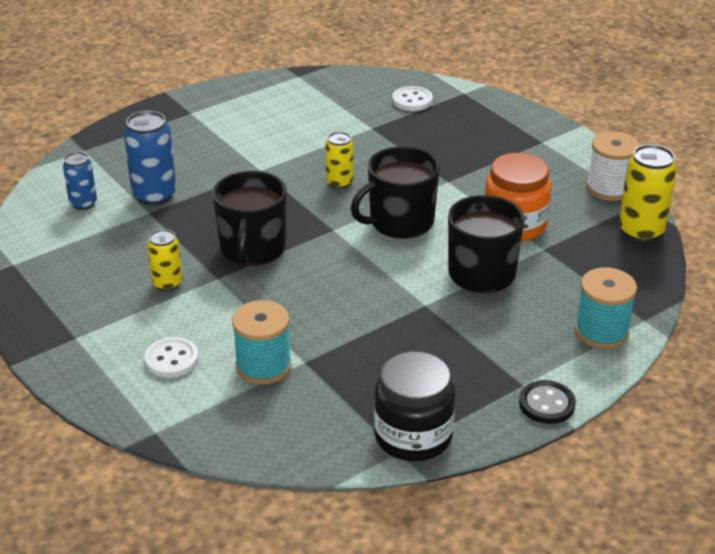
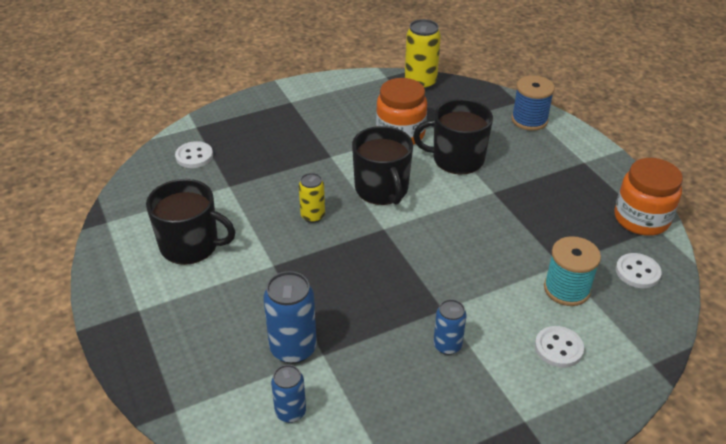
camera: 80 degrees left, 5 degrees up
(167, 283) = (447, 345): yellow can -> blue can
(252, 249) = (402, 282): black mug -> black mug (190, 245)
(305, 427) = (637, 272): none -> white button
(413, 436) = (641, 219): black jar -> orange jar
(547, 404) = (603, 155): black button -> none
(601, 331) = (529, 120): turquoise spool -> blue spool
(609, 188) = (364, 85): white spool -> none

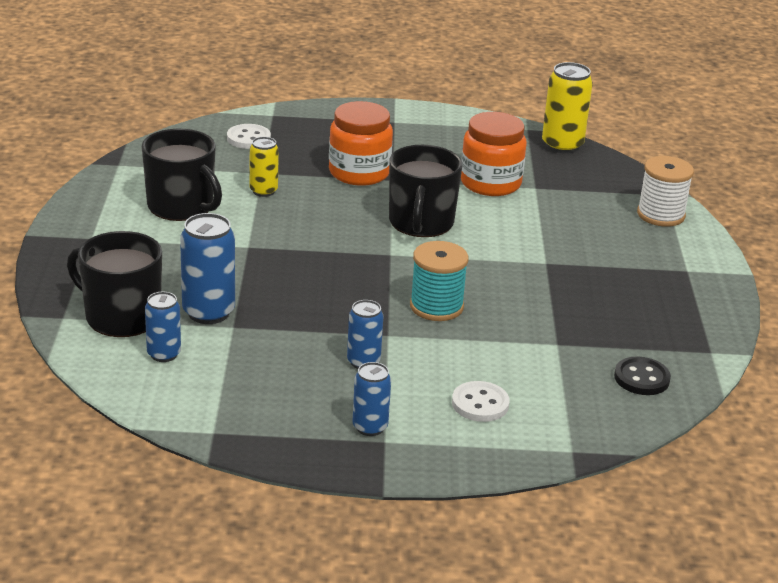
camera: 25 degrees right, 10 degrees down
(313, 216) = (325, 221): yellow can -> yellow can (263, 191)
(457, 159) = (533, 223): black mug -> black mug (121, 317)
(503, 412) = (370, 427): none -> blue can
(529, 120) = (660, 215): blue spool -> white spool
(566, 289) = (541, 364): turquoise spool -> turquoise spool (436, 306)
(637, 272) = (641, 378): white button -> black button
(641, 219) = (700, 338): orange jar -> orange jar (359, 173)

